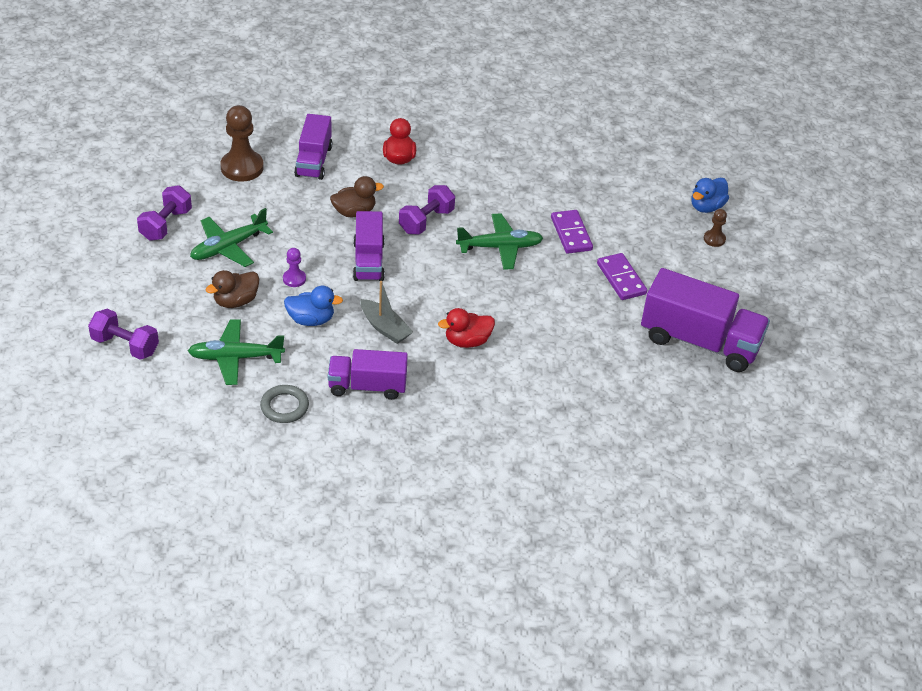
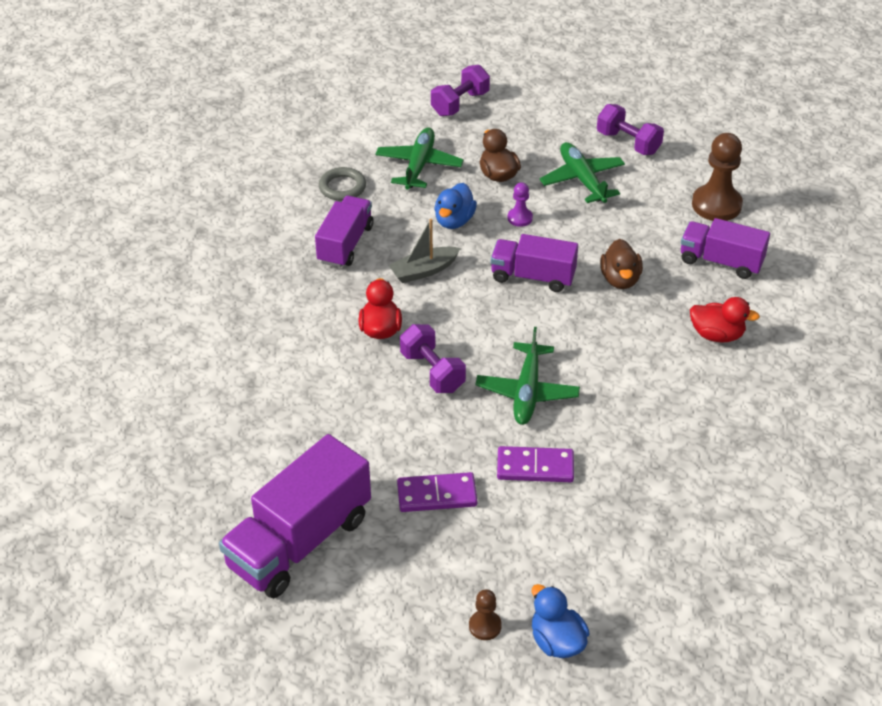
camera: 110 degrees right, 0 degrees up
(426, 221) = (591, 336): purple dumbbell -> purple dumbbell (432, 372)

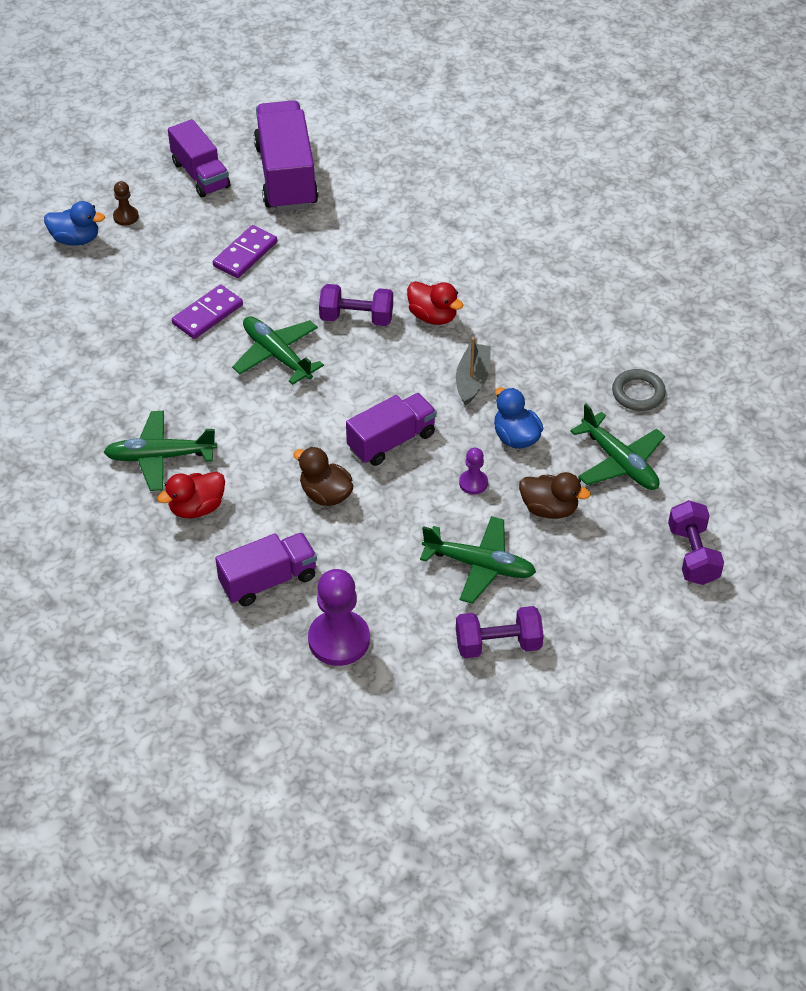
camera: 130 degrees right, 5 degrees up
(345, 244) = (557, 352): purple truck -> purple truck (200, 175)
(704, 387) = (160, 457): none -> green plane
(716, 205) = (339, 640): brown pawn -> purple pawn

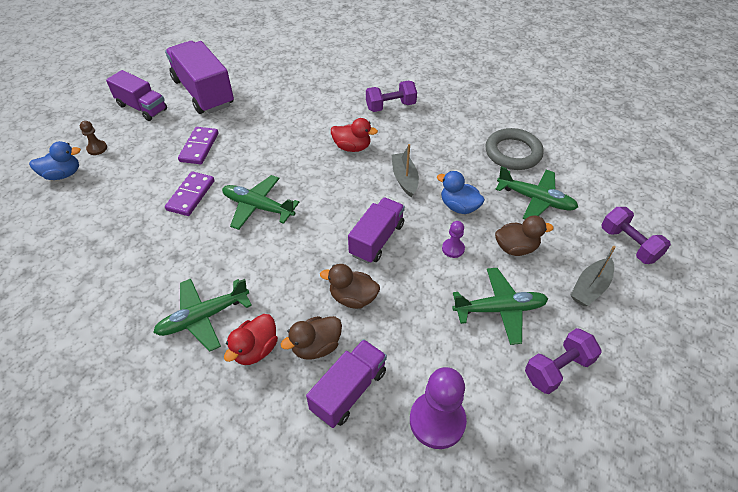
camera: 25 degrees left, 0 degrees up
(259, 528) = (316, 346): none -> brown duck
(356, 318) = (301, 164): purple dumbbell -> purple dumbbell (390, 106)
(603, 582) = (590, 288): none -> grey boat
(638, 393) = (513, 153): grey ring -> grey ring, size x1.53

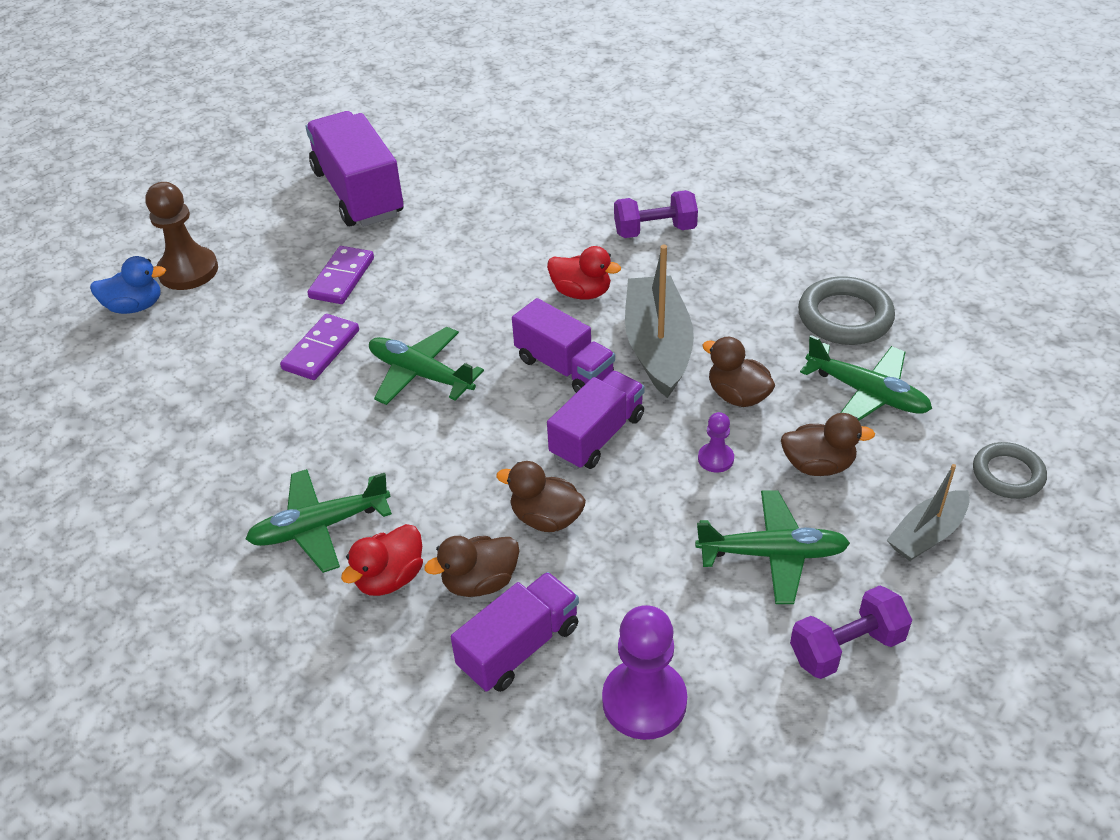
camera: 10 degrees right, 5 degrees down
(97, 148) = (188, 271): brown pawn -> brown pawn, size x1.98
(142, 107) = (261, 212): purple truck -> purple truck (564, 367)
(404, 179) = (657, 346): grey boat -> grey boat, size x1.73
(459, 207) = (737, 396): blue duck -> brown duck
(629, 244) = (1008, 474): purple dumbbell -> grey ring

